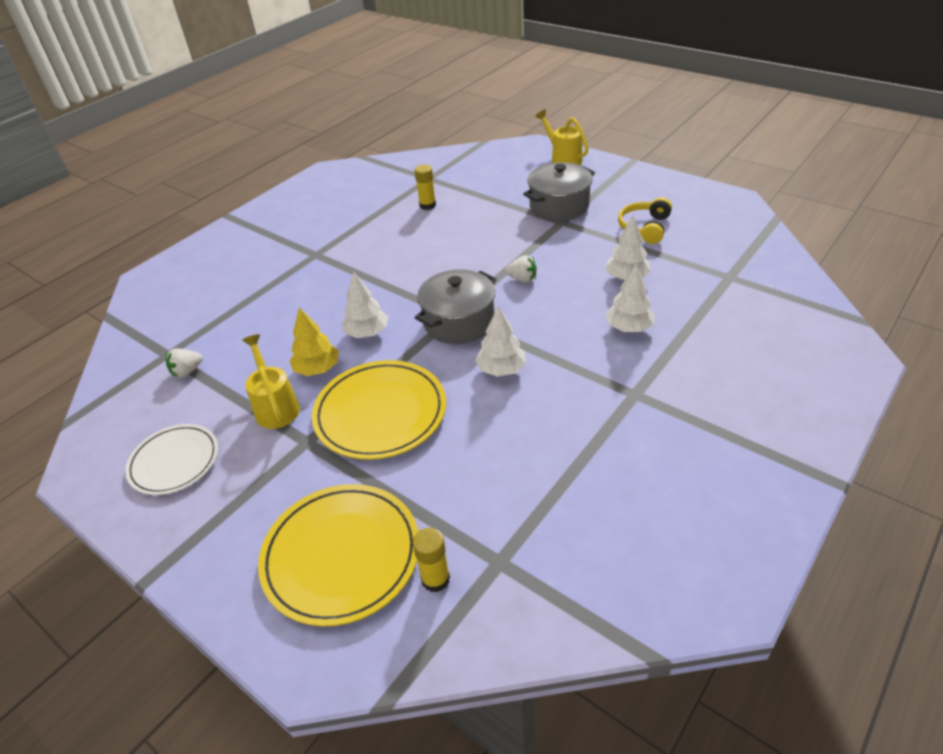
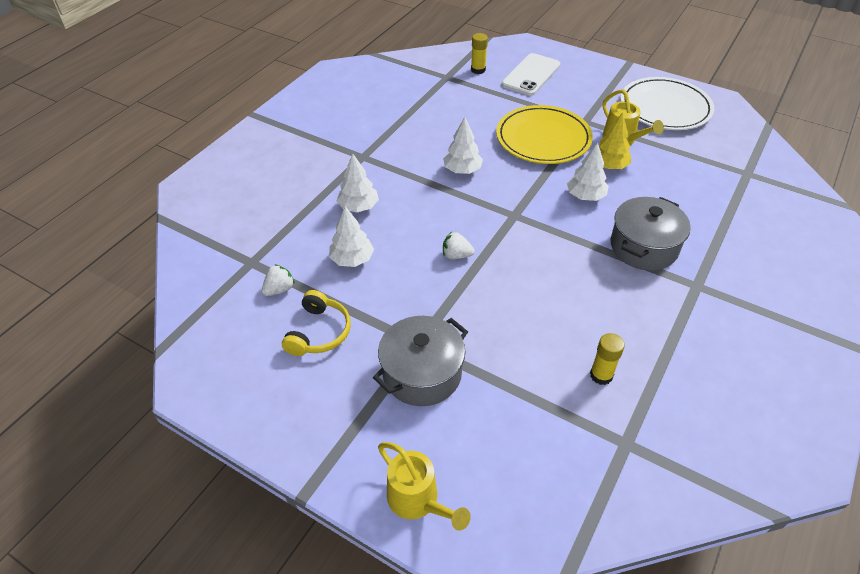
camera: 170 degrees right, 5 degrees up
(174, 462) = (665, 108): white plate -> white plate, size x1.55
(187, 371) = (715, 160): white strawberry -> white strawberry (279, 289)
(341, 556) = (531, 75): yellow plate -> white phone
(459, 322) = (507, 208): grey pot -> grey pot (643, 247)

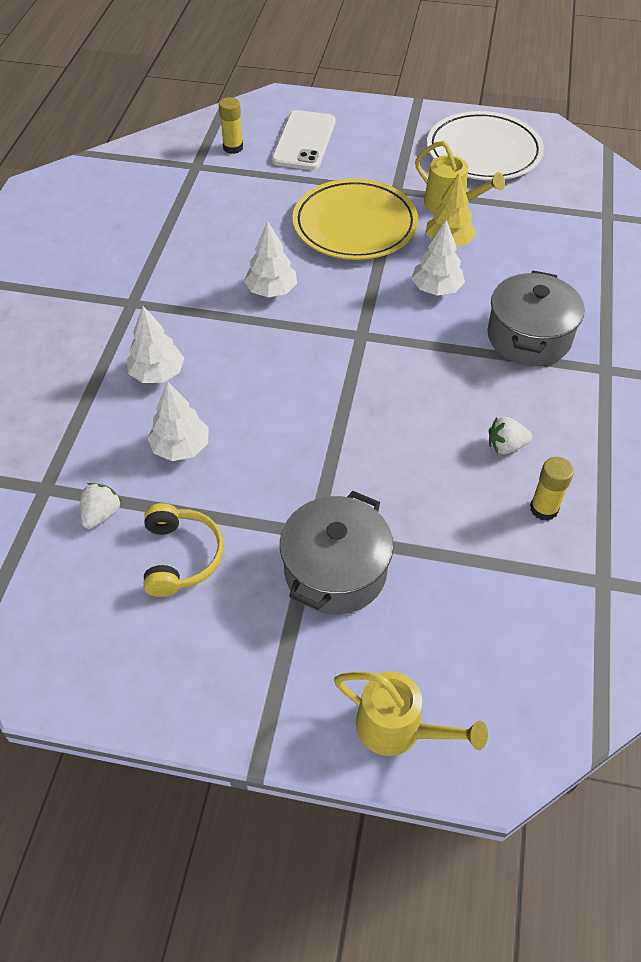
camera: 20 degrees left, 5 degrees up
(456, 255) = (312, 406): white strawberry -> white strawberry (506, 446)

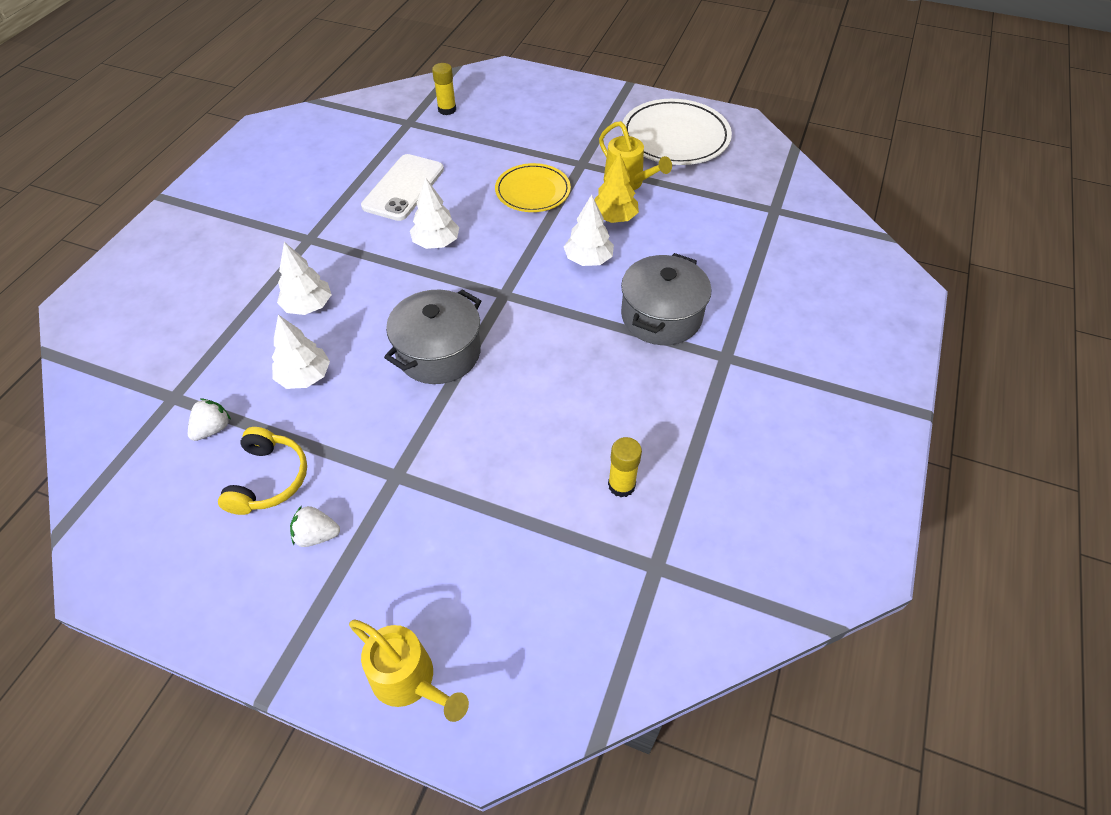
camera: 10 degrees right, 0 degrees up
(304, 141) = (513, 110): white phone -> white phone (404, 188)
(335, 571) = (403, 515): grey pot -> grey pot (438, 353)
(355, 225) = (532, 191): yellow plate -> yellow plate, size x0.65
(506, 446) = (604, 418): white strawberry -> white strawberry (317, 535)

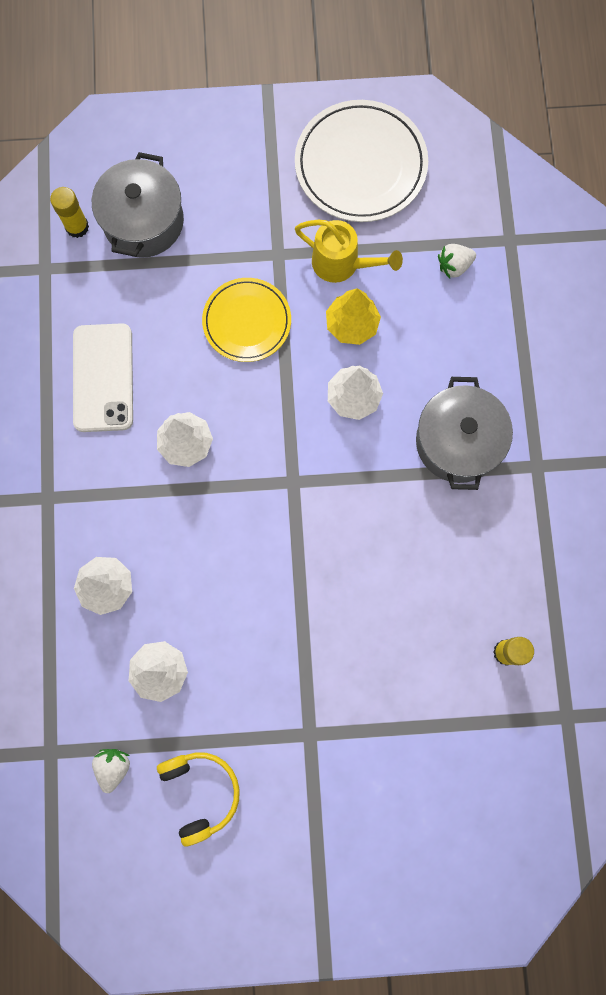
camera: 25 degrees left, 25 degrees up
(317, 535) = (278, 823): white strawberry -> white strawberry (454, 266)
(410, 681) = (427, 905): yellow watering can -> none
(438, 353) = (270, 584): grey pot -> grey pot (143, 221)

